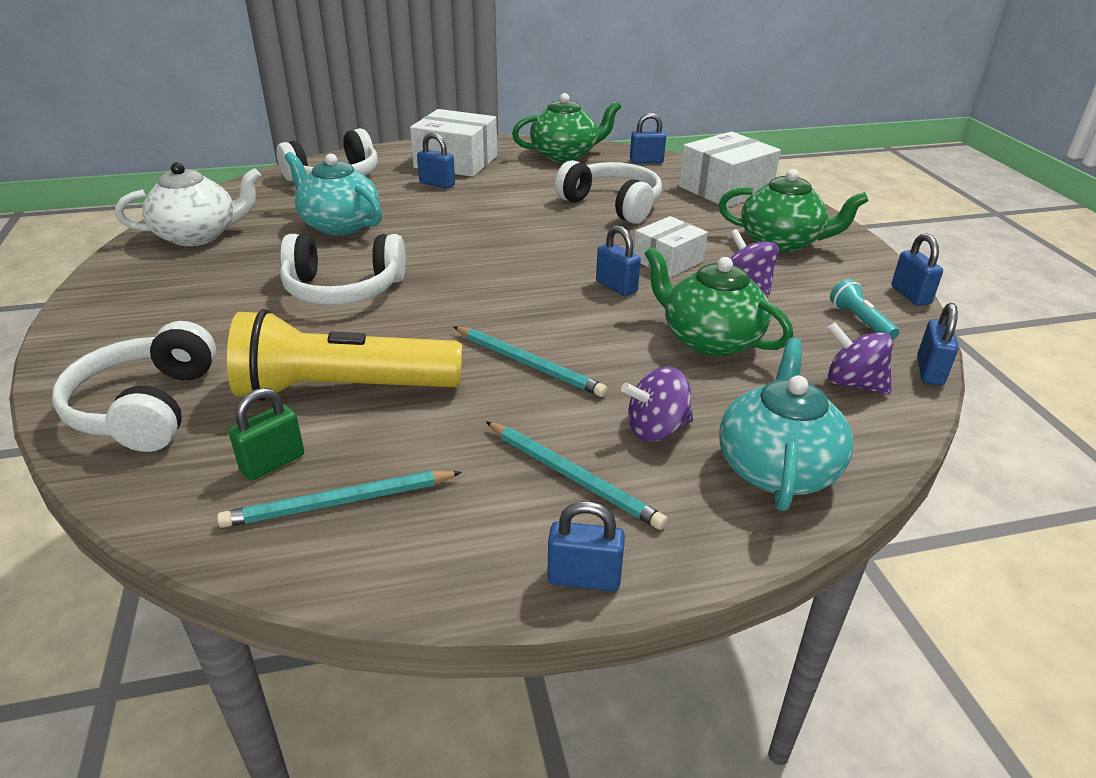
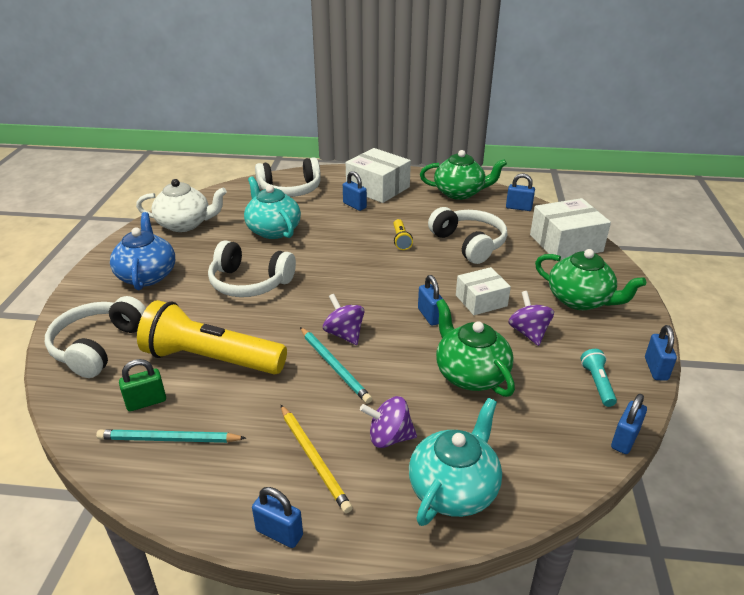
camera: 20 degrees right, 0 degrees up
(175, 305) = (147, 275): none -> blue teapot
(524, 212) = (401, 240): none -> yellow flashlight
(572, 476) = (313, 458): turquoise pencil -> yellow pencil
(853, 383) = (555, 435): purple spinning top -> purple spinning top (344, 334)

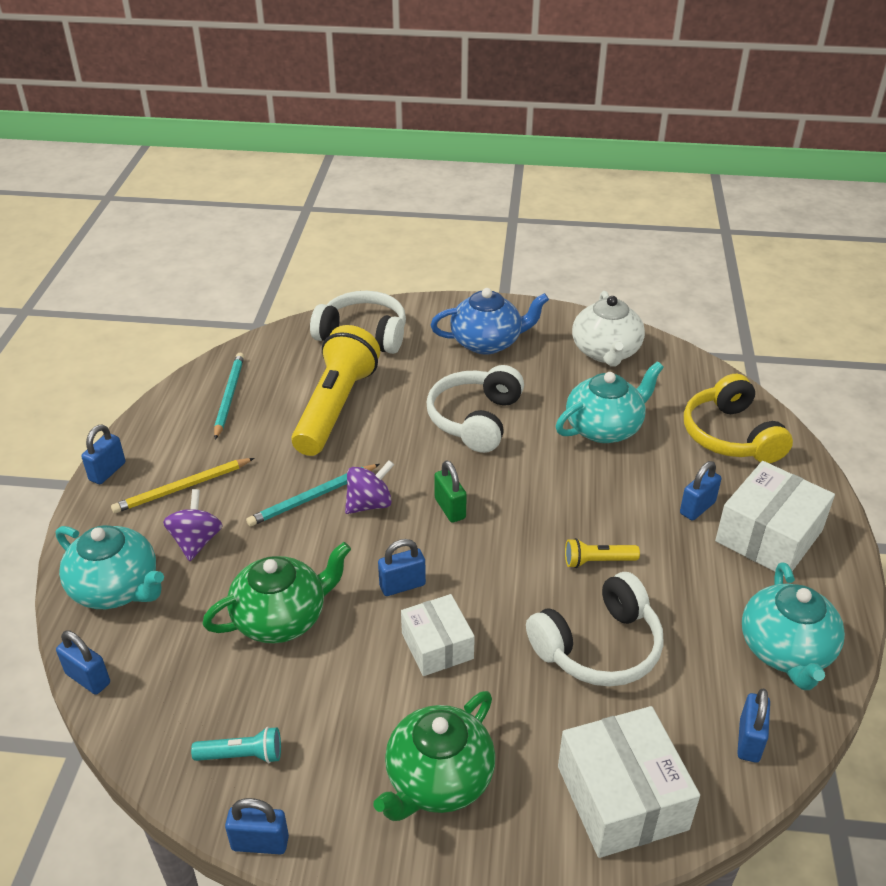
camera: 90 degrees right, 5 degrees up
(146, 402) = (279, 376): green padlock -> green padlock (450, 508)
(290, 190) = (730, 436): white headphones -> yellow headphones
(460, 193) = (785, 651): green teapot -> turquoise teapot
(528, 332) = (358, 693): purple spinning top -> none
(624, 439) = (139, 761): blue padlock -> blue padlock (88, 678)

